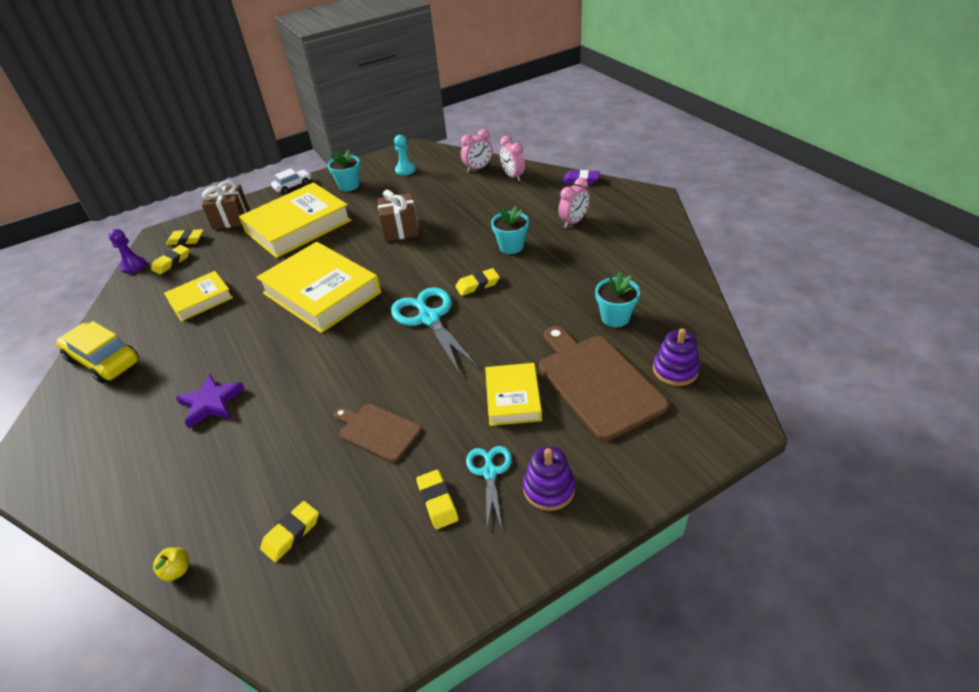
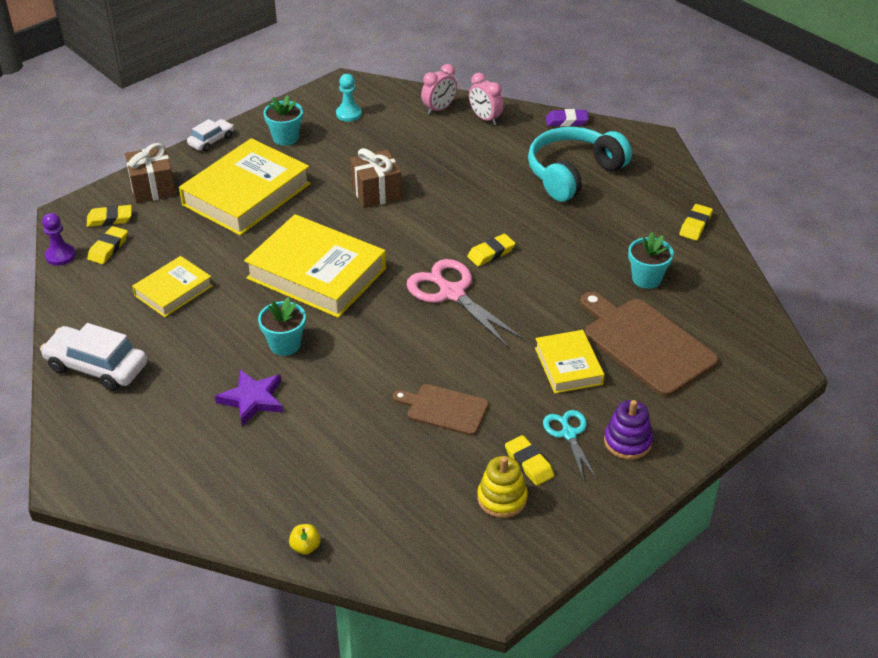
camera: 15 degrees left, 0 degrees up
(103, 360) = (97, 367): yellow car -> white car
(291, 533) = (401, 505): yellow eraser -> yellow eraser (695, 225)
(395, 540) = (502, 498): none -> yellow stacking toy
(429, 318) = (451, 293): turquoise scissors -> pink scissors
(511, 246) = (513, 207): turquoise flower pot -> turquoise flower pot (285, 345)
(573, 222) = (573, 174): pink clock -> turquoise headphones
(675, 370) = (717, 326): purple stacking toy -> none

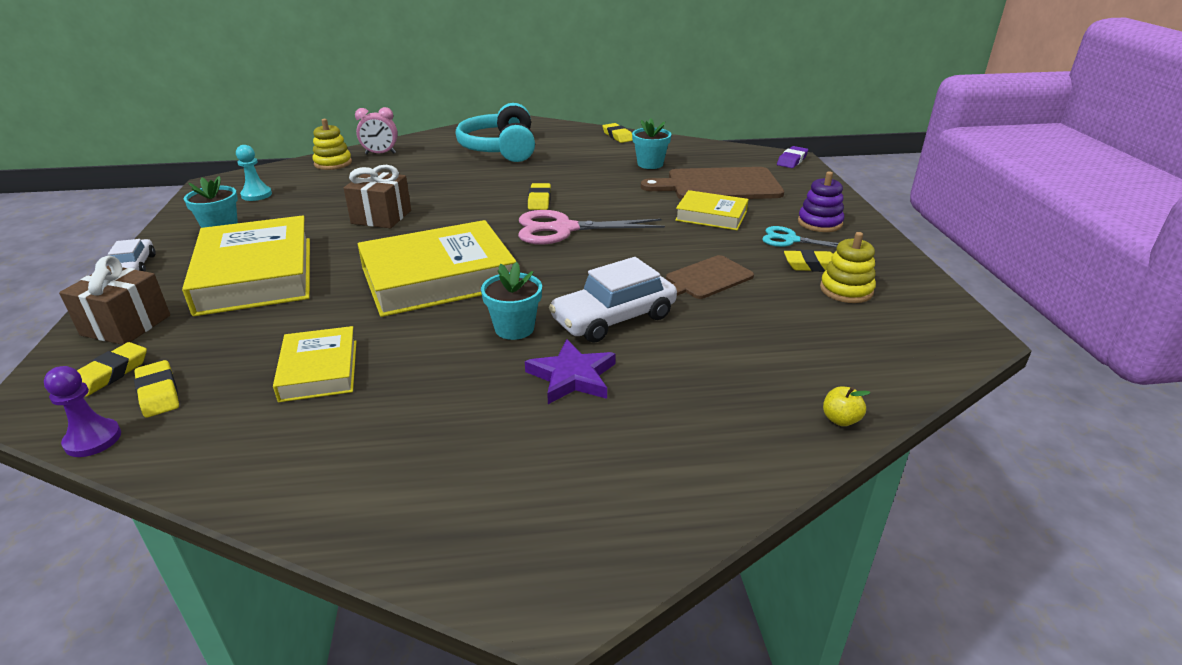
camera: 55 degrees left, 10 degrees down
(97, 367) = (357, 482): white car -> white car (614, 318)
(439, 109) = (333, 163): pink clock -> yellow stacking toy
(566, 121) = (440, 133): purple eraser -> purple eraser (792, 160)

